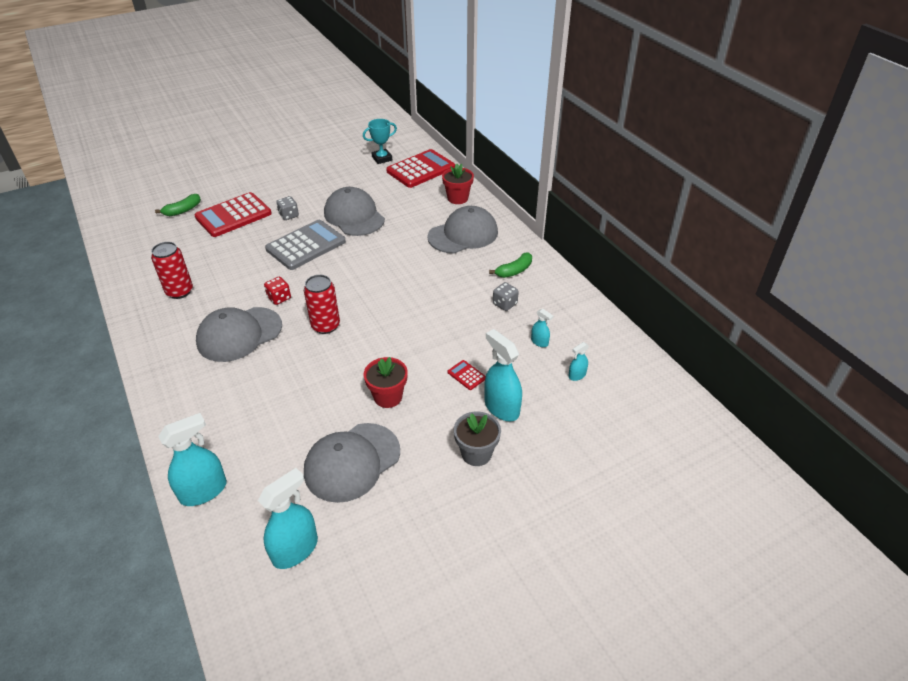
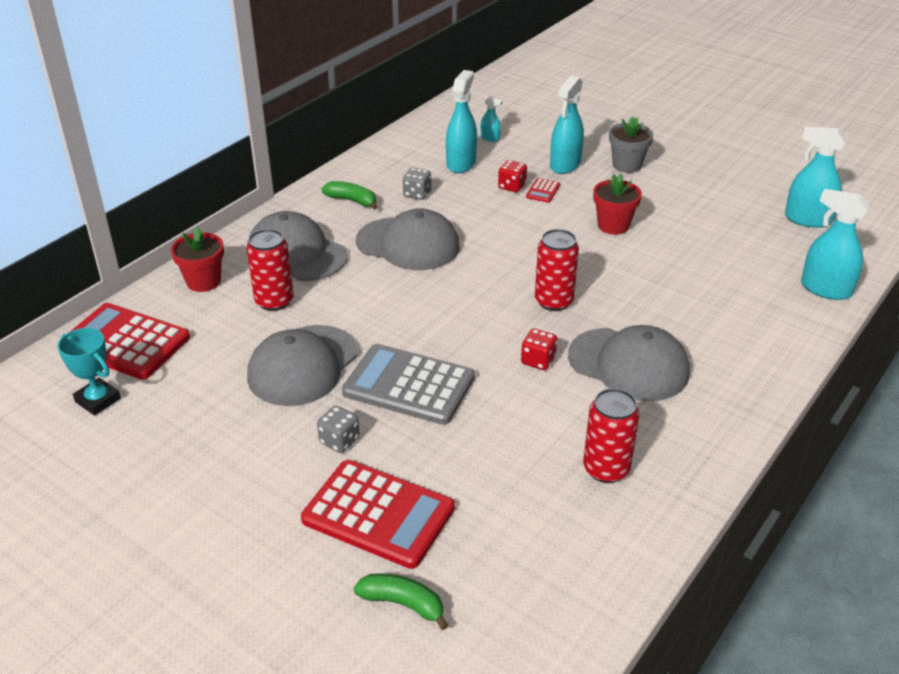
camera: 115 degrees left, 5 degrees down
(352, 462) = (703, 221): grey cap -> grey cap (408, 244)
(419, 217) = (274, 301): none -> red can
(485, 359) = (512, 186): none -> red dice
(539, 342) = (461, 163): turquoise spray bottle -> turquoise spray bottle, size x2.01

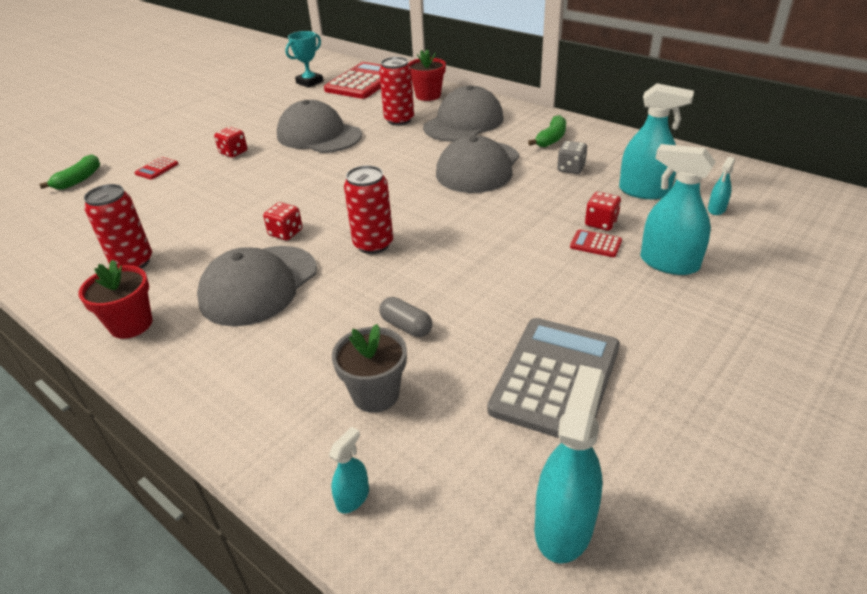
camera: 95 degrees right, 0 degrees up
(339, 440) = (233, 152): grey dice -> red dice
(378, 514) = (157, 169): red calculator -> red calculator, size x0.41
(409, 385) = (280, 174): grey calculator -> grey calculator (556, 378)
(613, 225) = (522, 294): red flower pot -> red flower pot (131, 324)
(627, 165) = (689, 318): grey flower pot -> grey flower pot (375, 394)
(664, 277) = (406, 326): none -> grey capsule
(825, 289) = (353, 497): turquoise spray bottle -> turquoise spray bottle, size x0.50

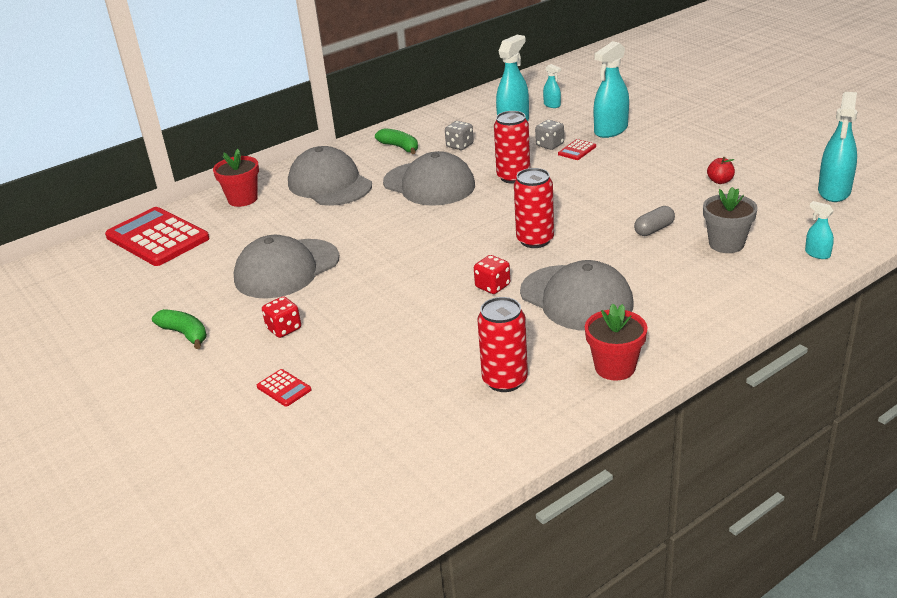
camera: 75 degrees left, 5 degrees down
(79, 180) = (265, 459): green banana -> green banana (185, 334)
(309, 82) = (114, 277): turquoise trophy -> none
(399, 120) = (291, 218): red can -> red can (513, 177)
(556, 378) = (720, 181): grey calculator -> red apple
(564, 525) = (834, 192): turquoise spray bottle -> turquoise spray bottle turned 105 degrees counterclockwise
(601, 223) = (550, 145): red dice -> grey dice

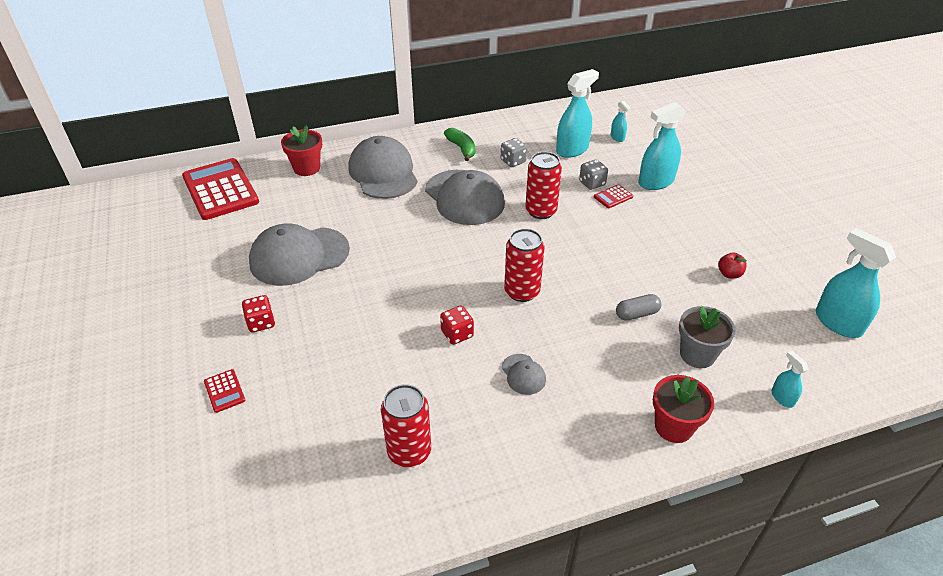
camera: 15 degrees right, 10 degrees up
(185, 334) = (183, 301): green banana -> none
(576, 298) = (523, 374): grey cap -> grey cap, size x0.44
(615, 367) = (515, 473): red flower pot -> red flower pot (673, 427)
(834, 192) = (837, 323): turquoise spray bottle -> turquoise spray bottle turned 105 degrees clockwise

